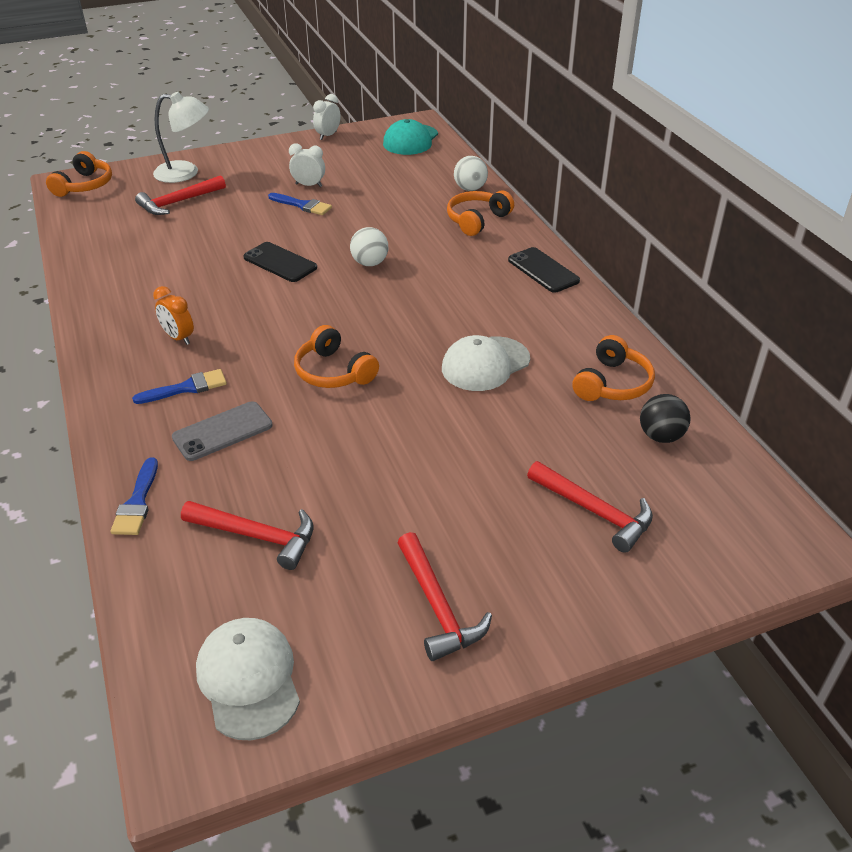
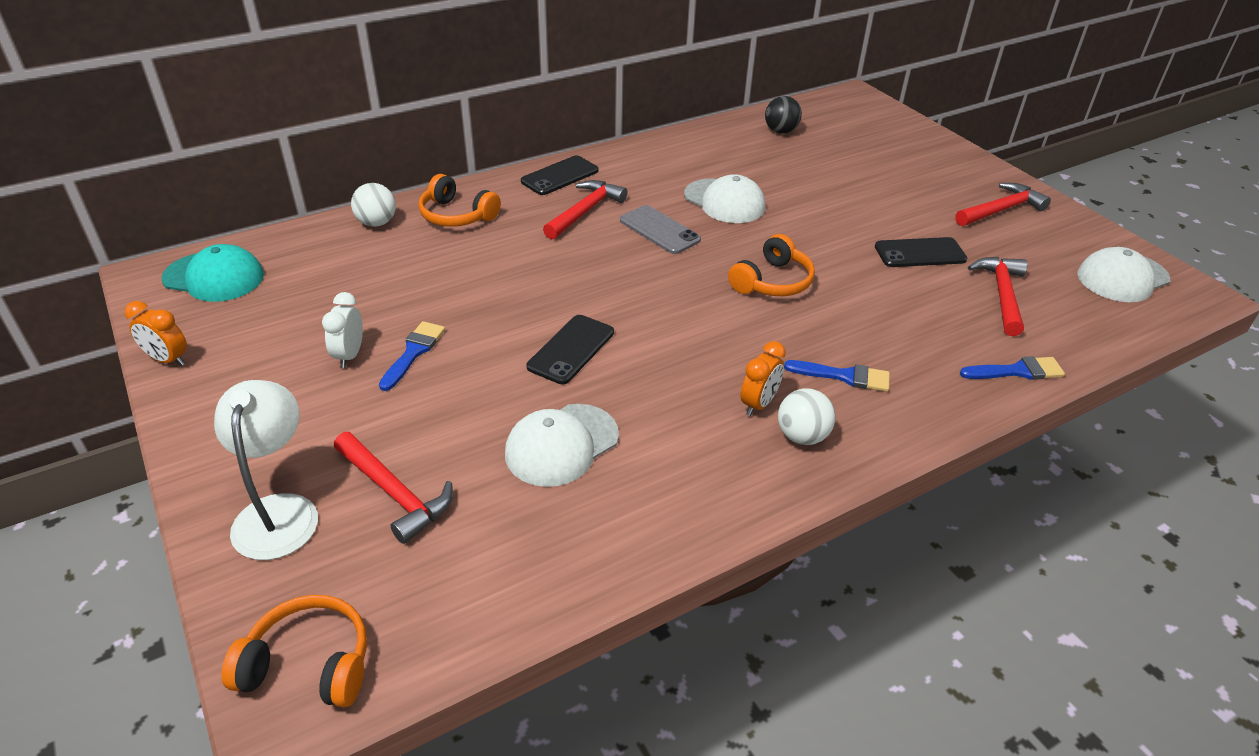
camera: 100 degrees left, 0 degrees up
(185, 254) = (561, 445): none -> white cap
(186, 388) = (844, 376): blue brush -> blue brush turned 135 degrees clockwise
(223, 431) = (894, 337): grey phone -> grey phone (659, 230)
(328, 135) = (167, 360): white clock -> orange clock
(354, 490) = (920, 253): none -> black phone
(370, 263) = (562, 280): white ball -> white ball (802, 436)
(595, 511) = (873, 156): red hammer -> red hammer (585, 211)
(612, 384) = (727, 147): orange headphones -> none

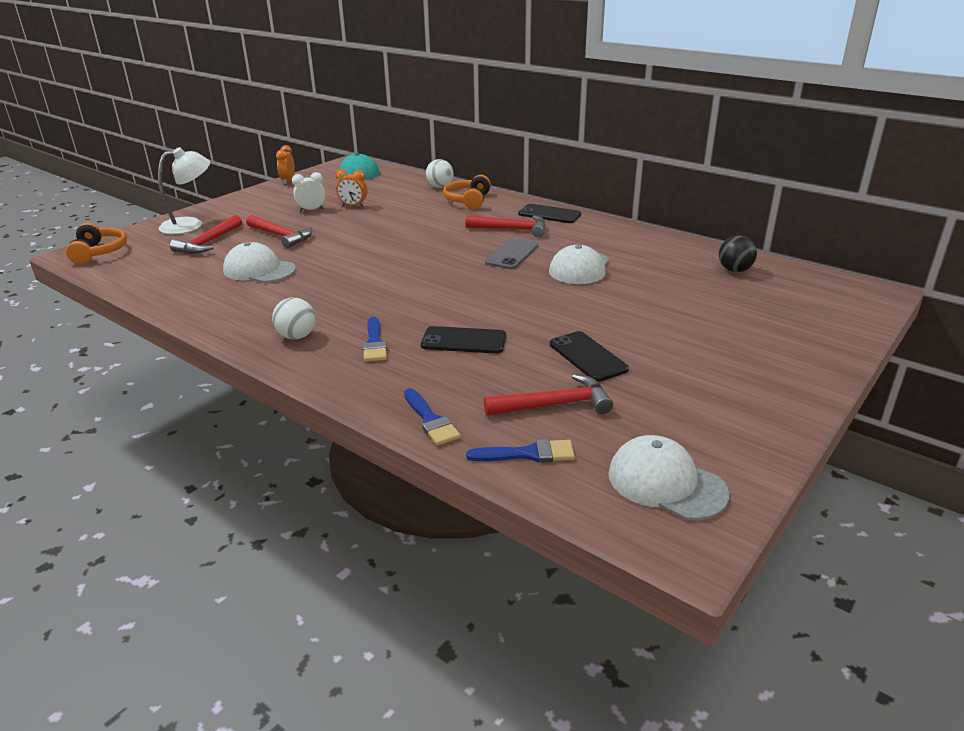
camera: 70 degrees right, 10 degrees down
(413, 352) = (322, 221): blue brush -> blue brush (528, 454)
(571, 349) = (349, 255): black phone -> black phone (463, 341)
(758, 404) = (324, 317): orange clock -> orange clock (353, 206)
(772, 281) = (480, 301): orange headphones -> none
(1001, 210) = (730, 394): red hammer -> red hammer (281, 236)

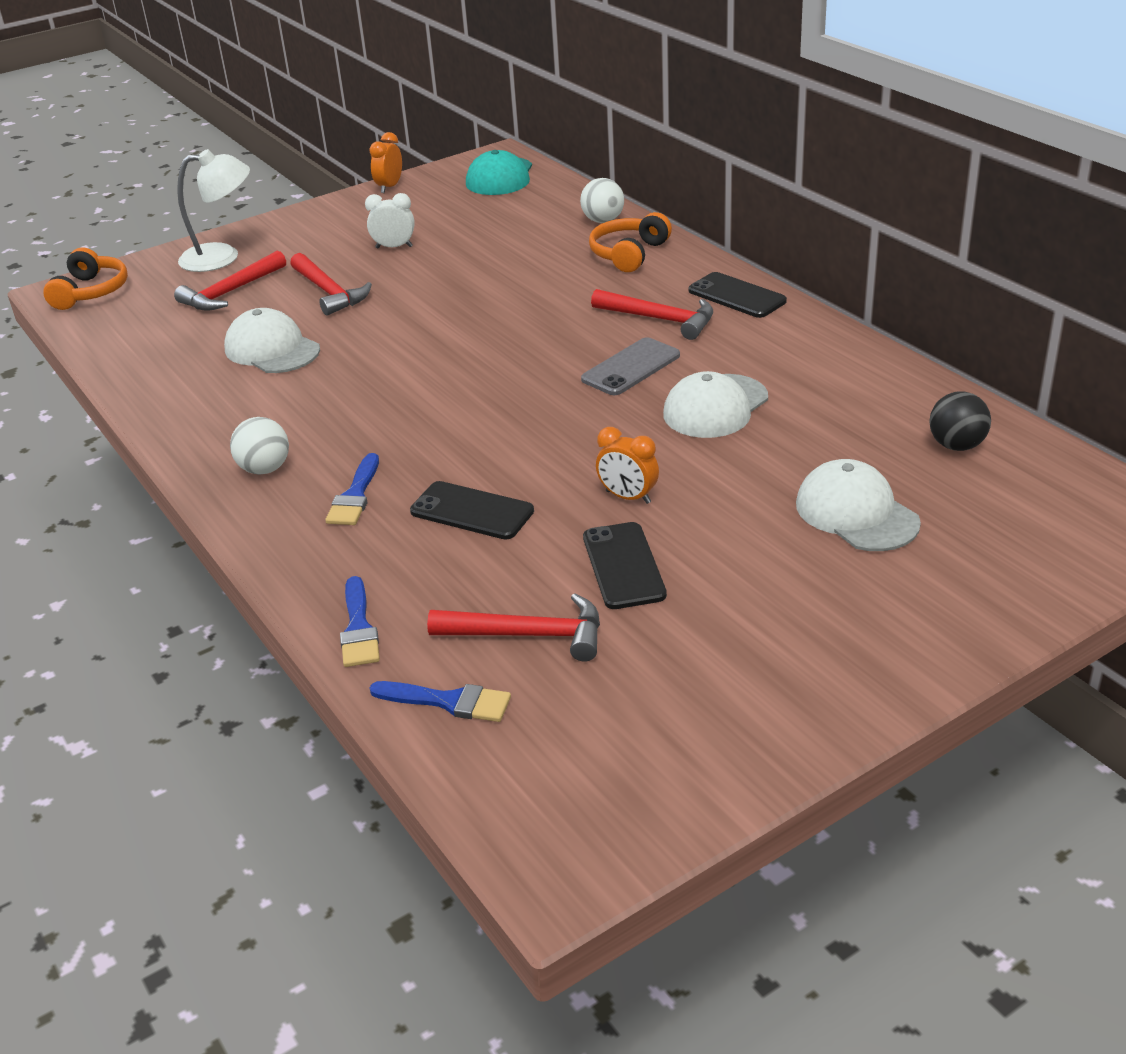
camera: 20 degrees right, 5 degrees up
(353, 206) = (455, 246): orange clock -> orange clock (628, 497)
(666, 483) = (595, 780): white cap -> white cap (856, 513)

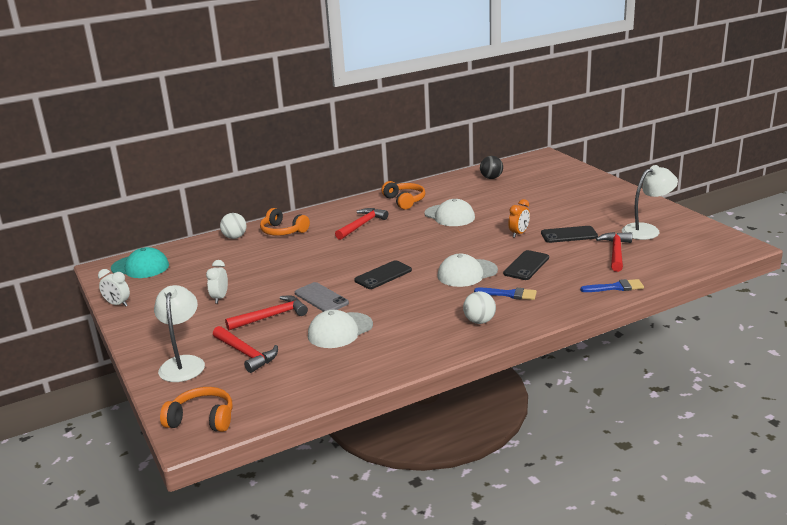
camera: 85 degrees left, 10 degrees down
(389, 187) = (117, 304): orange clock -> white clock
(448, 701) = (660, 266): blue brush -> none
(631, 367) = (407, 232): grey phone -> grey phone (321, 298)
(658, 693) = (647, 230): none -> white lamp
(736, 296) = (347, 209): black phone -> black phone (383, 275)
(787, 349) = (404, 201): none -> orange headphones
(856, 513) = (535, 195): white cap -> white cap (467, 273)

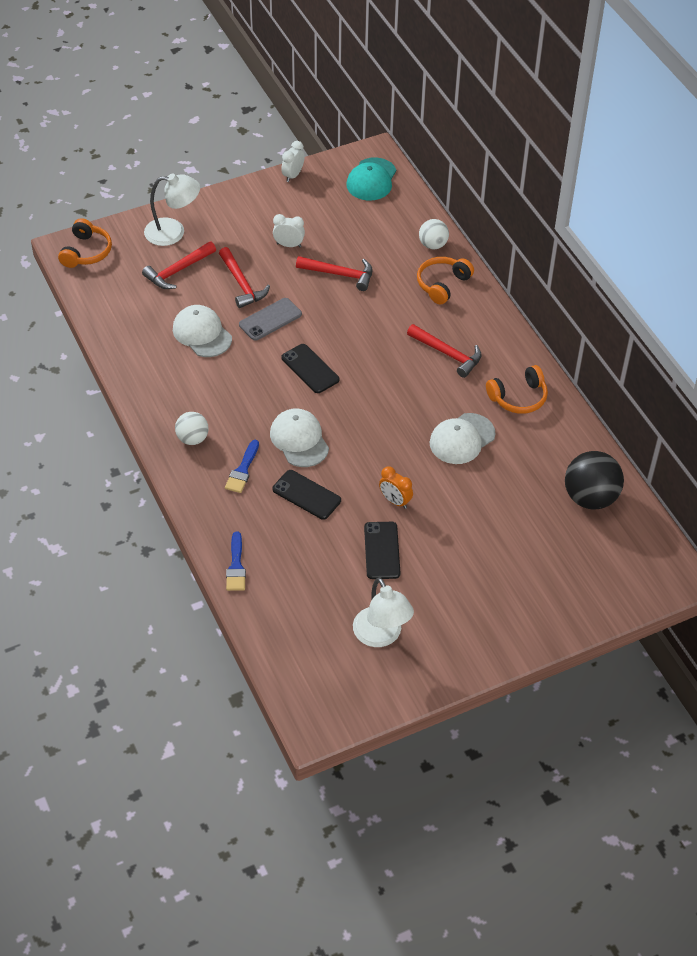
camera: 90 degrees right, 25 degrees up
(491, 178) = (590, 498): black ball -> black ball, size x1.70
(616, 252) = (323, 587): red hammer -> red hammer (340, 274)

